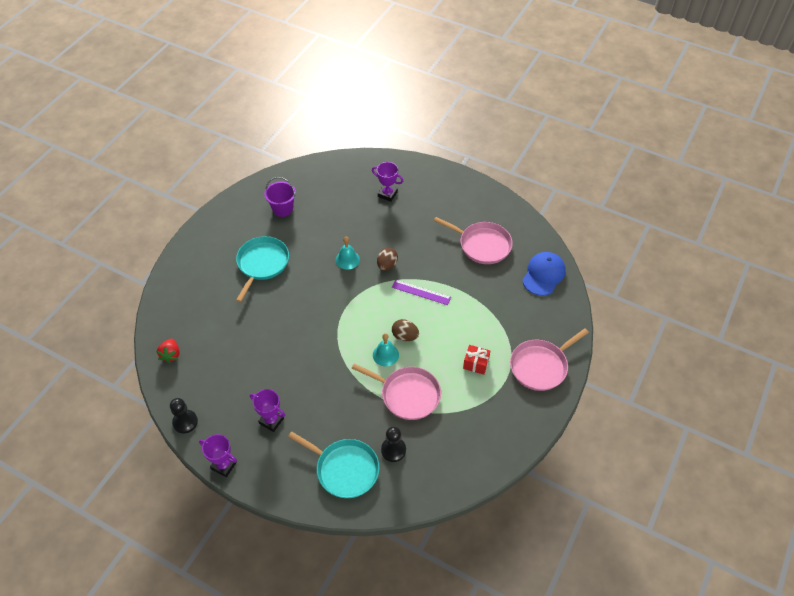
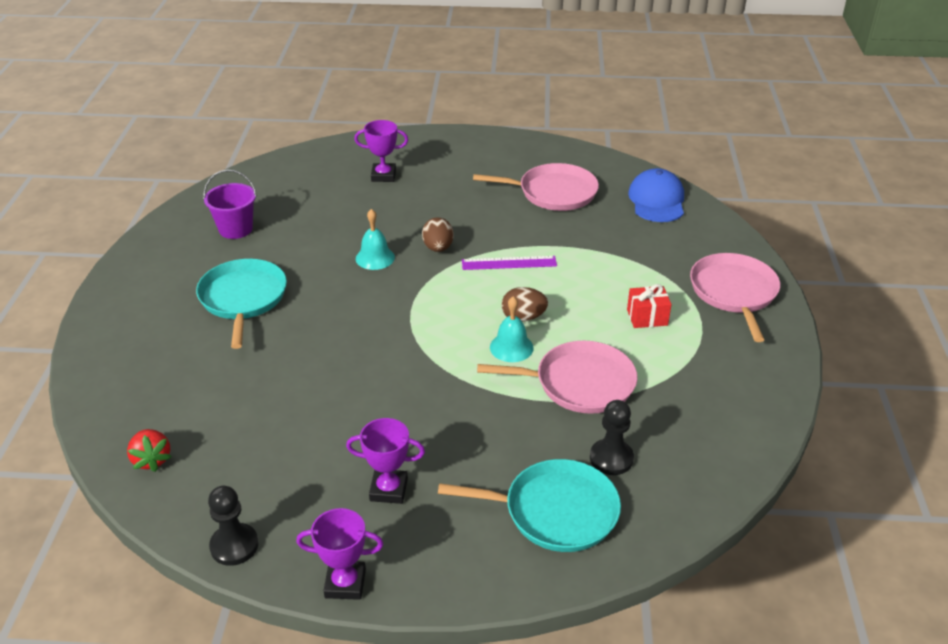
camera: 25 degrees left, 15 degrees down
(540, 366) = (734, 293): pink pan -> pink pan turned 150 degrees clockwise

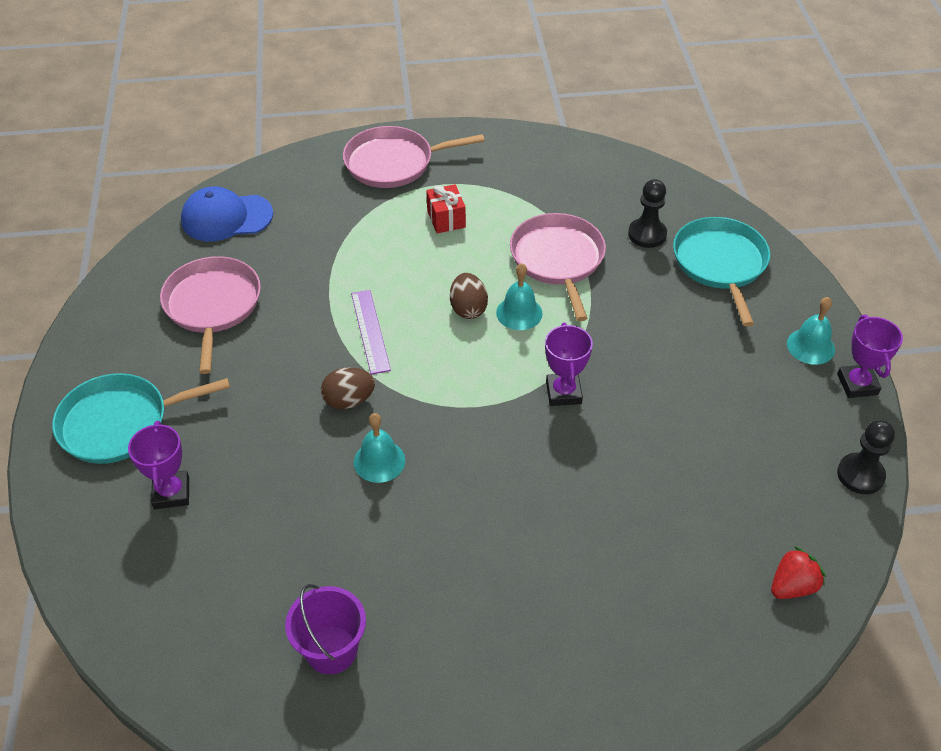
camera: 100 degrees left, 10 degrees up
(243, 299) = (494, 586): turquoise pan -> turquoise pan (120, 423)
(388, 490) = (745, 375): purple trophy -> purple trophy (563, 392)
(411, 558) = (810, 346): none -> turquoise bell

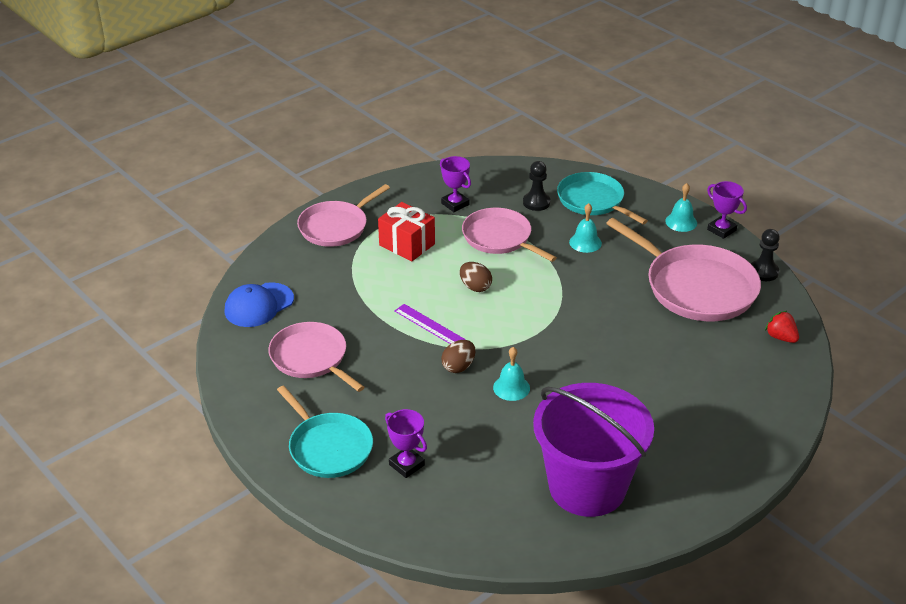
camera: 35 degrees left, 10 degrees down
(120, 423) = (328, 447): turquoise pan -> turquoise pan turned 75 degrees counterclockwise
(331, 650) = (587, 487): purple bucket -> purple bucket, size x2.19
(446, 219) = (407, 245): red gift -> red gift, size x1.60
(519, 313) = (507, 276): turquoise bell -> turquoise bell (585, 242)
(563, 392) = (576, 304): purple trophy -> purple trophy (455, 204)
(742, 448) = (696, 287): none -> pink pan
(792, 586) = (781, 337): red strawberry -> red strawberry turned 60 degrees counterclockwise

